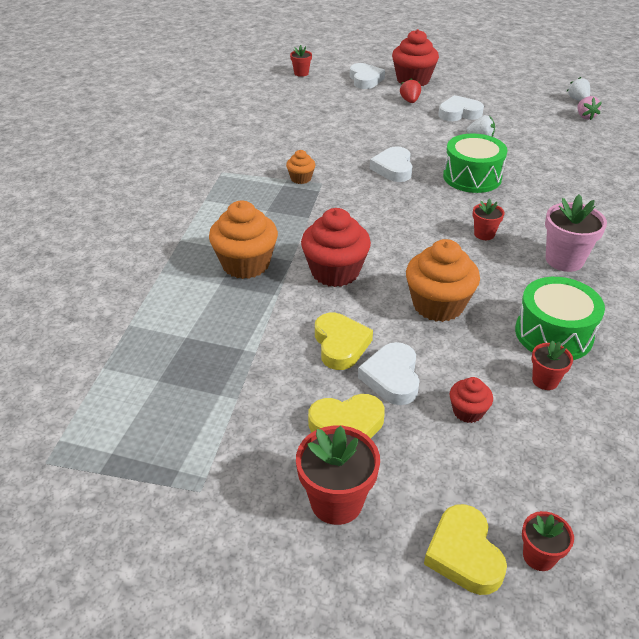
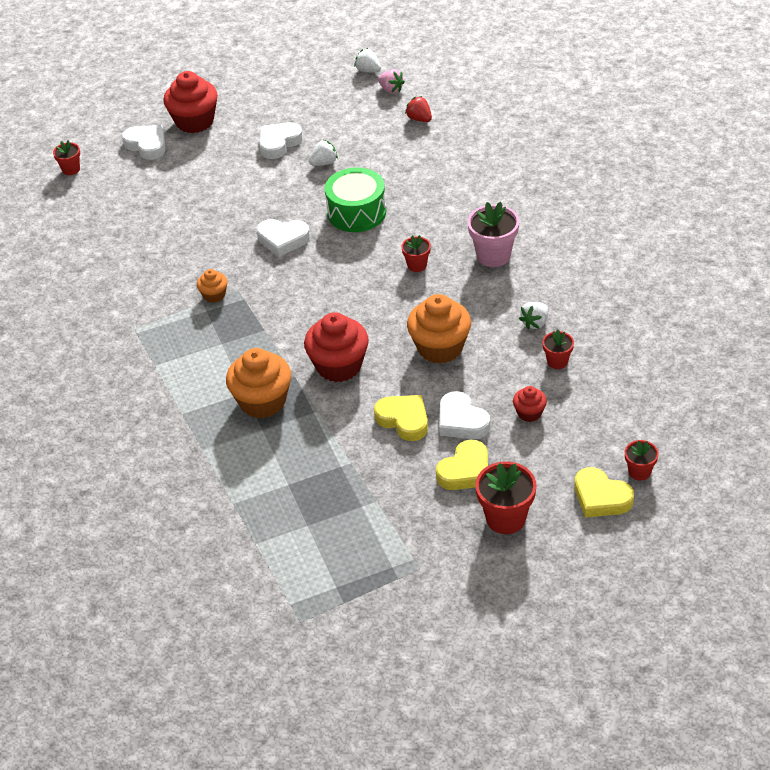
camera: 35 degrees left, 5 degrees up
(393, 168) = (283, 239): white heart -> white heart turned 45 degrees counterclockwise
(410, 101) = (218, 151): red strawberry -> red strawberry (419, 119)
(553, 334) = (535, 323): green drum -> white strawberry

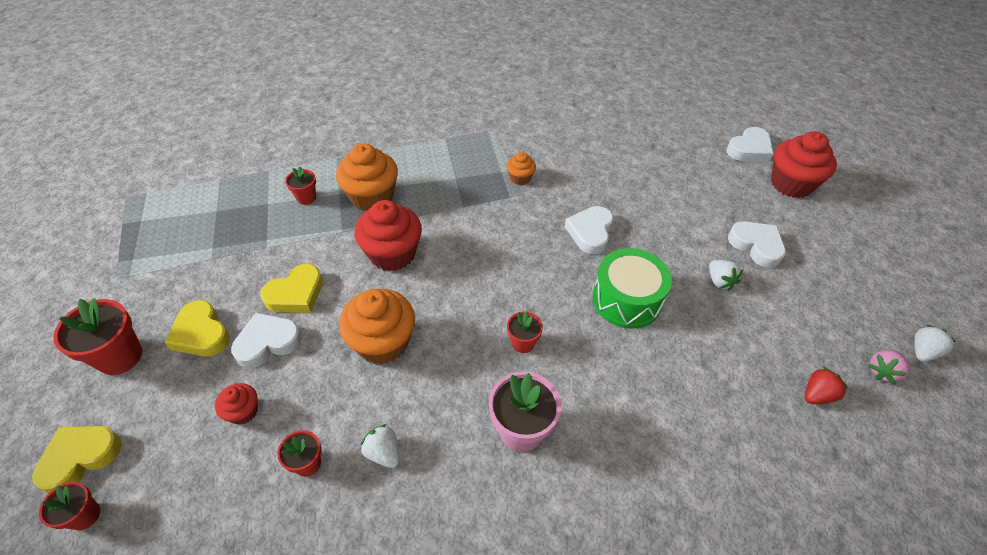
camera: 95 degrees right, 5 degrees up
(71, 169) = (711, 104): red flower pot -> red flower pot (306, 198)

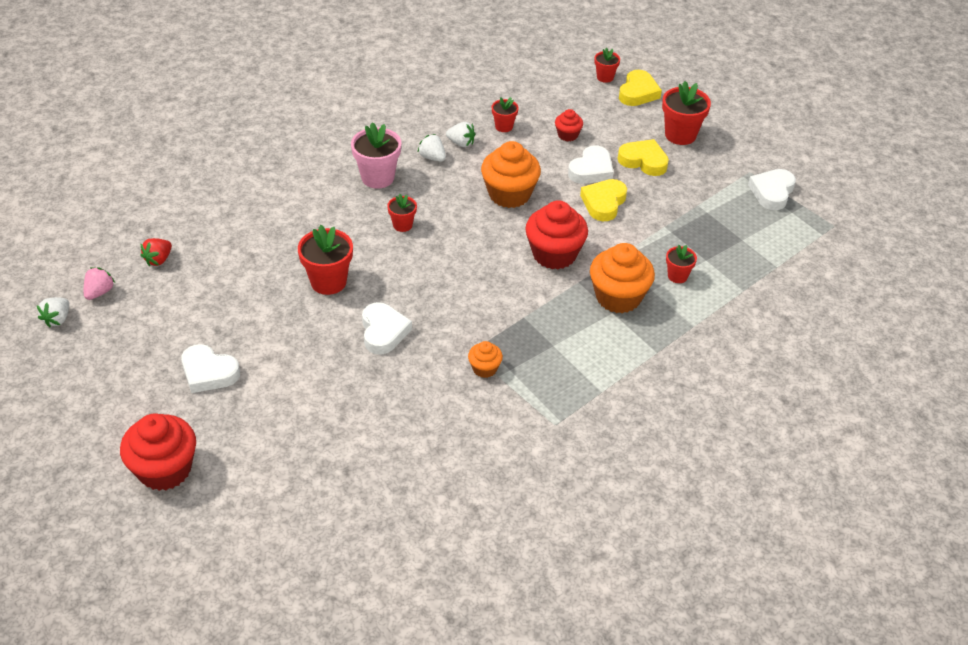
camera: 155 degrees right, 5 degrees down
(626, 299) = (328, 282): green drum -> red flower pot
(719, 281) = (244, 324): white strawberry -> white strawberry (432, 157)
(749, 149) = (219, 509): white heart -> white heart (772, 192)

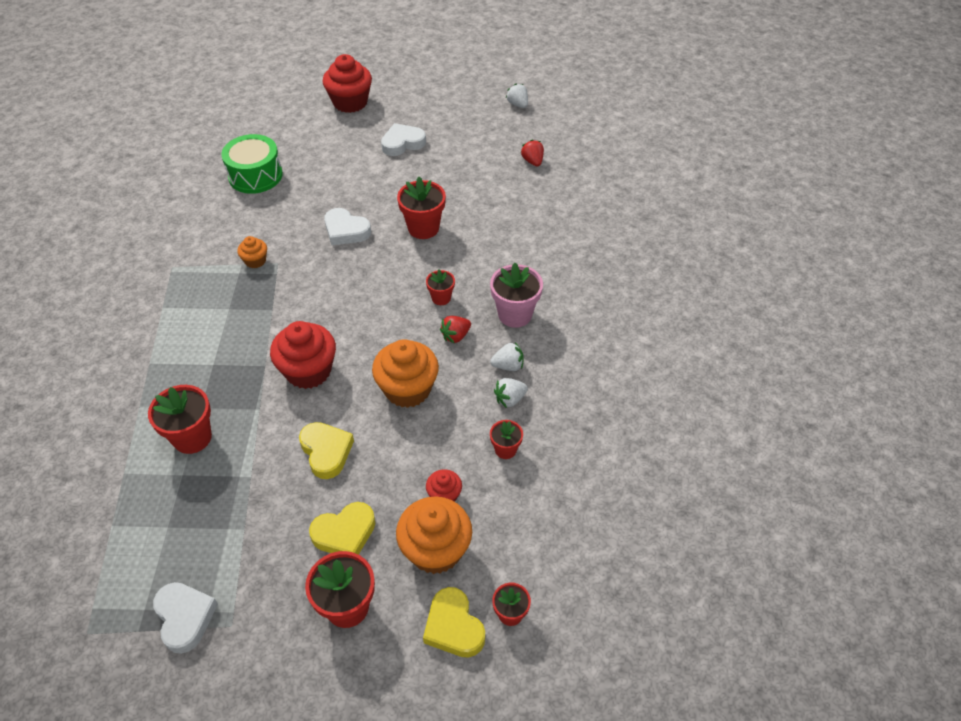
camera: 130 degrees right, 5 degrees up
(99, 292) = (526, 127): pink strawberry -> none
(372, 460) = (255, 175): none -> green drum
(433, 197) = (456, 336): none -> red strawberry
(591, 170) = (376, 476): white heart -> none
(618, 297) = (221, 379): orange cupcake -> orange cupcake (435, 550)
(677, 276) = (192, 437): red flower pot -> red flower pot, size x1.75

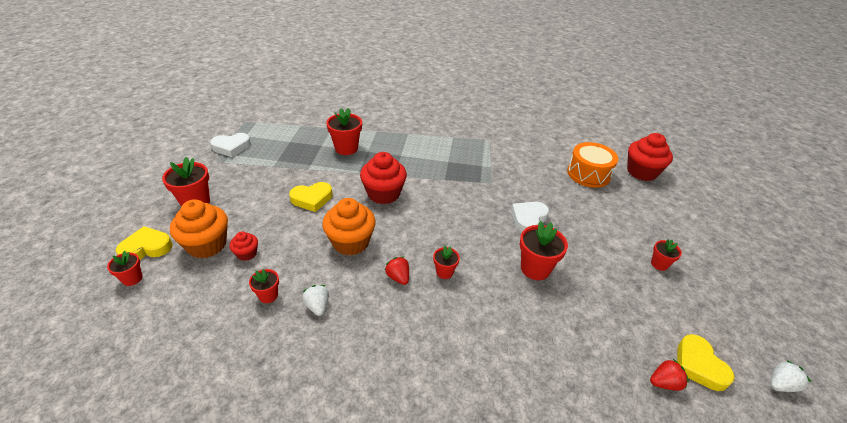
camera: 95 degrees right, 10 degrees down
(255, 175) = (588, 174): green drum -> orange drum
(255, 261) = (493, 173): orange cupcake -> none
(345, 533) = (246, 204): yellow heart -> yellow heart (698, 365)
(350, 102) = (710, 231): red cupcake -> red cupcake (641, 172)
(402, 143) = (659, 264): white heart -> red flower pot
(508, 366) = (355, 310): white strawberry -> none
(515, 314) = (416, 325): pink flower pot -> none

